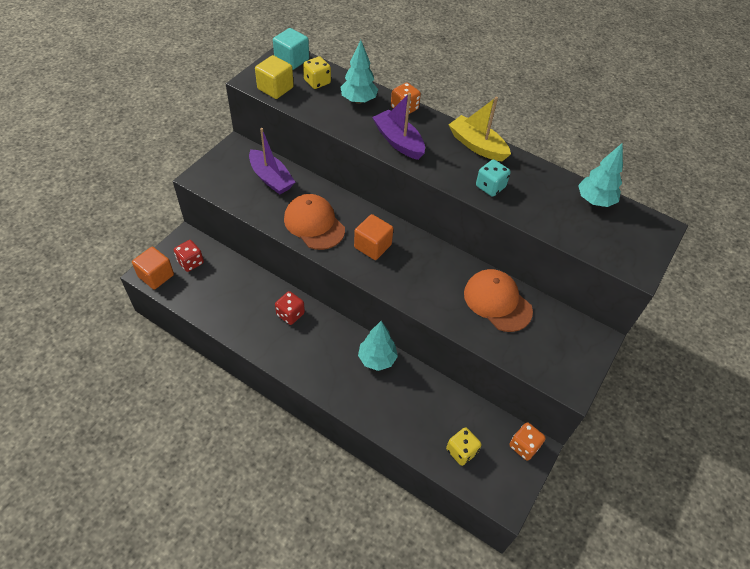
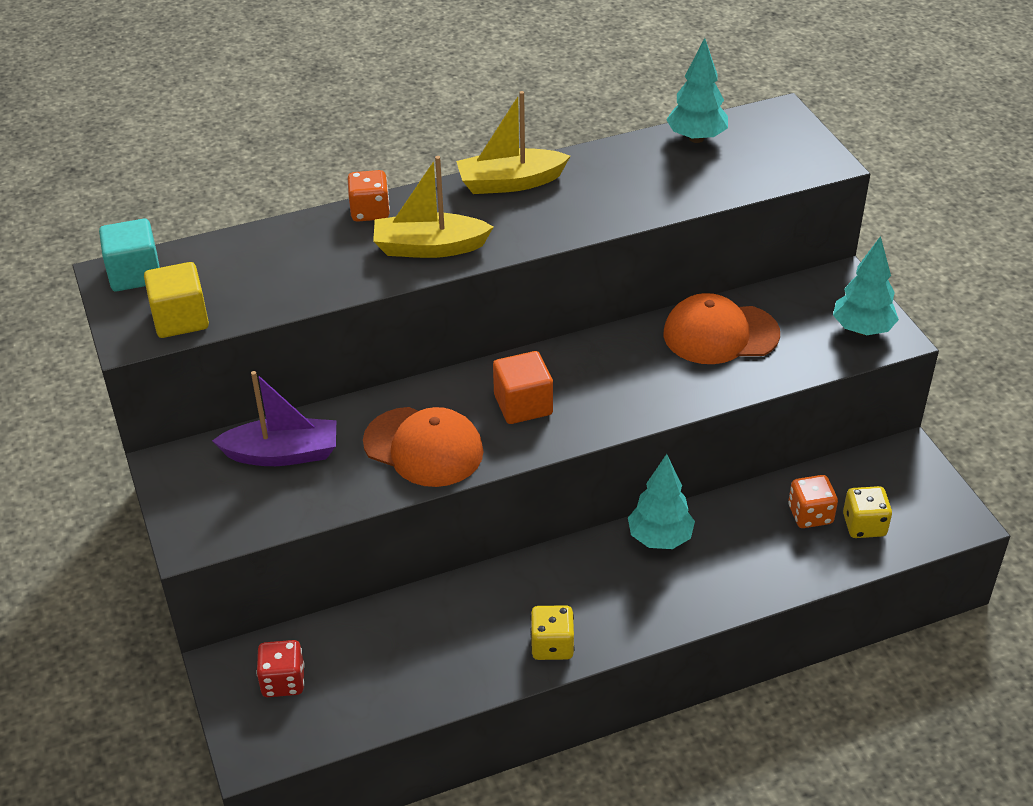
camera: 50 degrees left, 10 degrees down
(156, 276) = (268, 742): orange cube -> none
(290, 314) = (500, 599): red dice -> none
(314, 224) = (423, 447): orange cap -> orange cap turned 150 degrees counterclockwise
(317, 82) = (217, 270): yellow dice -> yellow dice (552, 645)
(358, 100) = (305, 247): turquoise tree -> turquoise tree (862, 330)
(398, 141) = (429, 247): purple boat -> yellow boat
(490, 187) = (593, 208): turquoise dice -> none
(524, 446) = (898, 462): orange dice -> orange dice (810, 515)

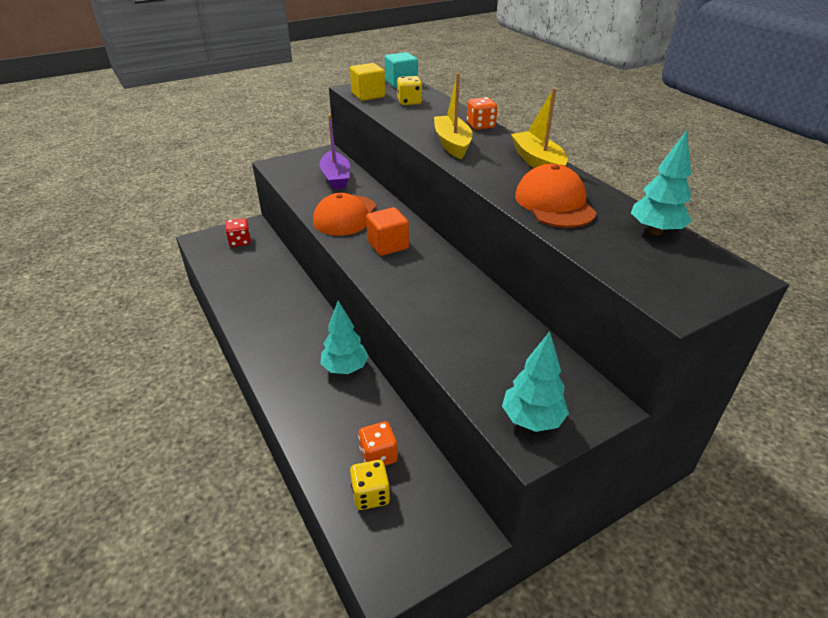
camera: 80 degrees right, 5 degrees down
(552, 645) = (254, 327): yellow dice -> yellow dice (409, 102)
(720, 334) = (491, 328): orange cap -> orange cap (554, 203)

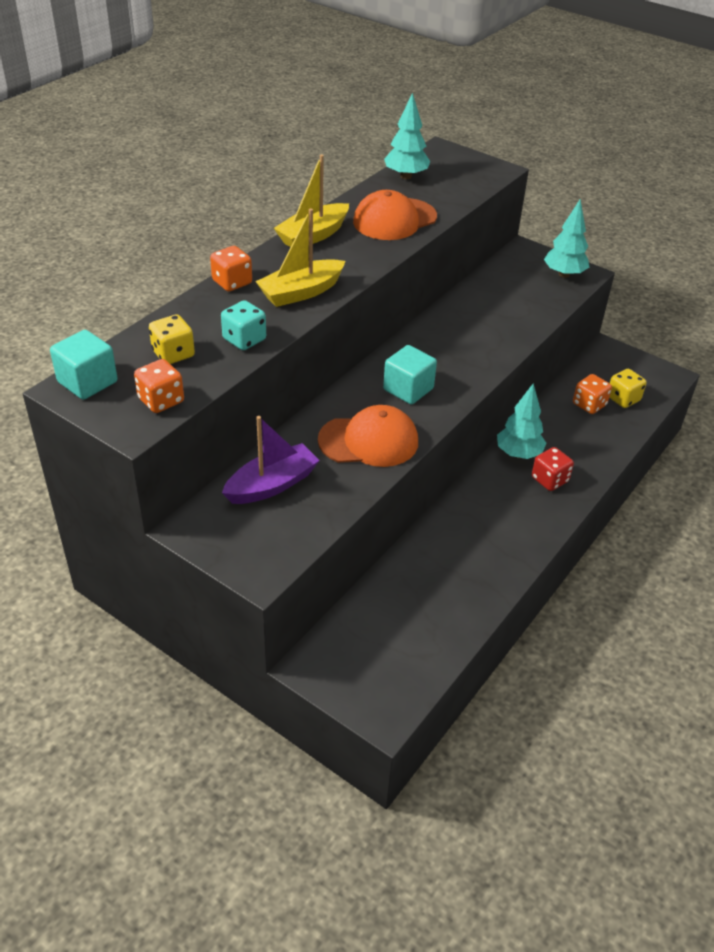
camera: 115 degrees left, 5 degrees up
(240, 242) = (361, 655): red dice -> red dice (549, 480)
(368, 95) = (161, 400): yellow cube -> orange dice
(388, 245) = (408, 389): orange cube -> turquoise cube
(408, 120) = (244, 339): none -> turquoise dice

